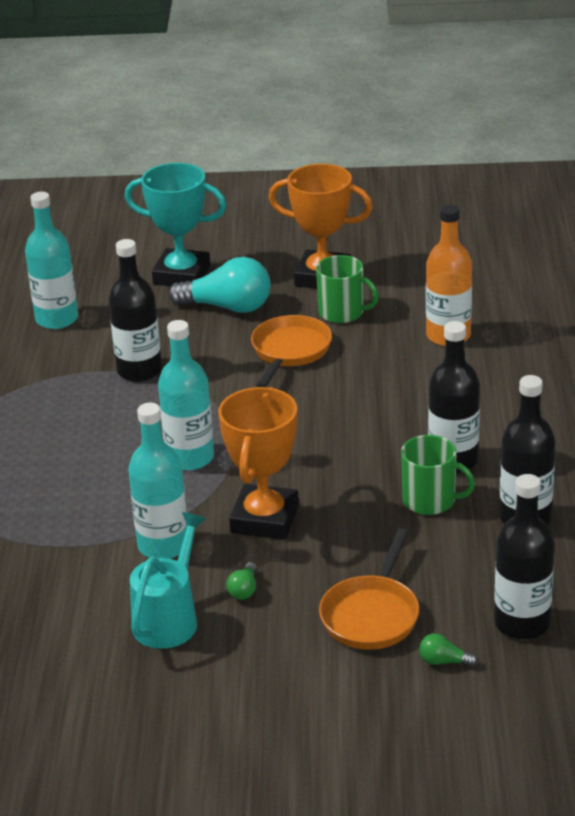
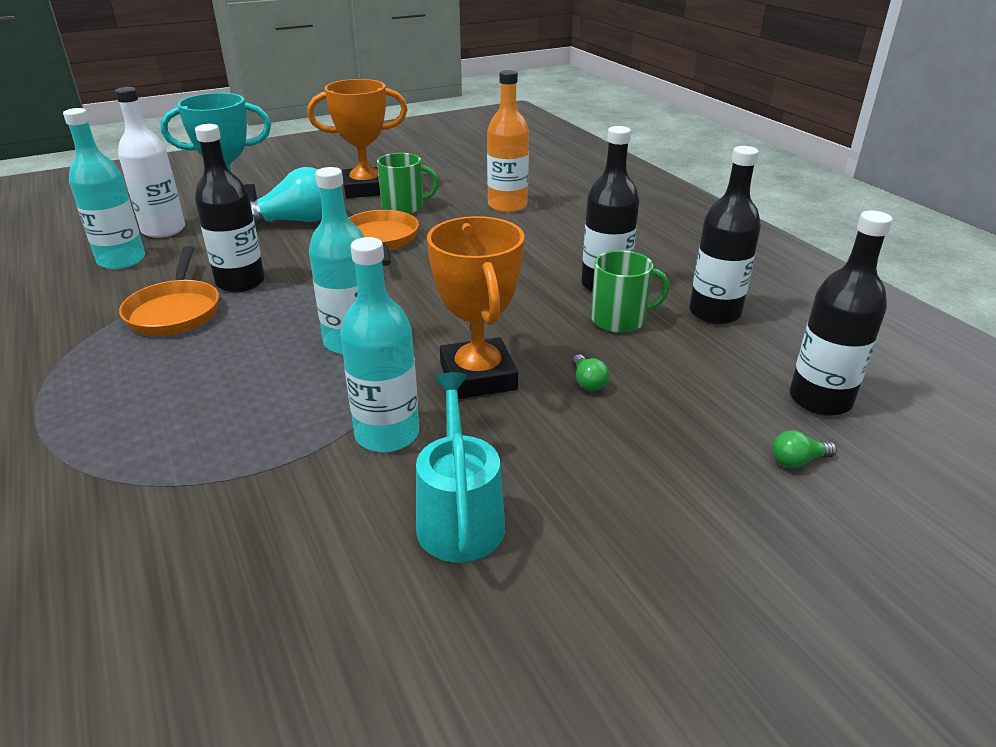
camera: 30 degrees left, 0 degrees up
(107, 289) = (163, 230): none -> white bottle
(244, 590) = (519, 454): green light bulb -> green light bulb (587, 382)
(371, 615) = (677, 437): orange pan -> orange pan (175, 311)

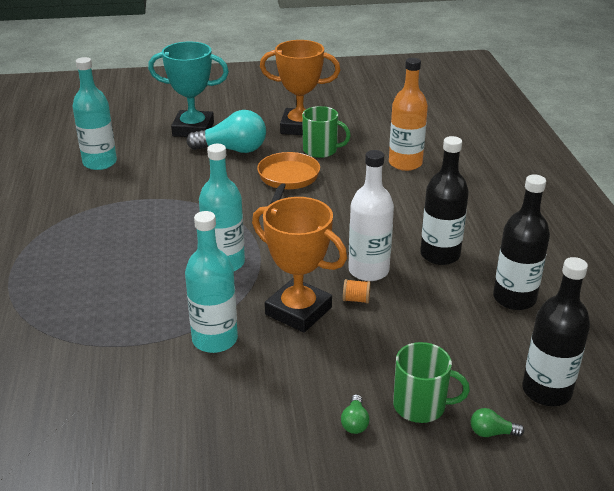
camera: 20 degrees right, 0 degrees up
(163, 230) = (137, 141): white bottle -> white bottle (368, 270)
(175, 311) = (119, 213): orange pan -> none
(240, 282) = (171, 197): black bottle -> none
(459, 517) = (231, 409): turquoise watering can -> none
(478, 376) = (298, 311): orange trophy -> orange trophy turned 60 degrees counterclockwise
(541, 349) = (356, 299): none -> orange spool
(587, 382) = (375, 334): green light bulb -> green light bulb (355, 422)
(620, 319) = (432, 288): green mug -> green mug (421, 405)

